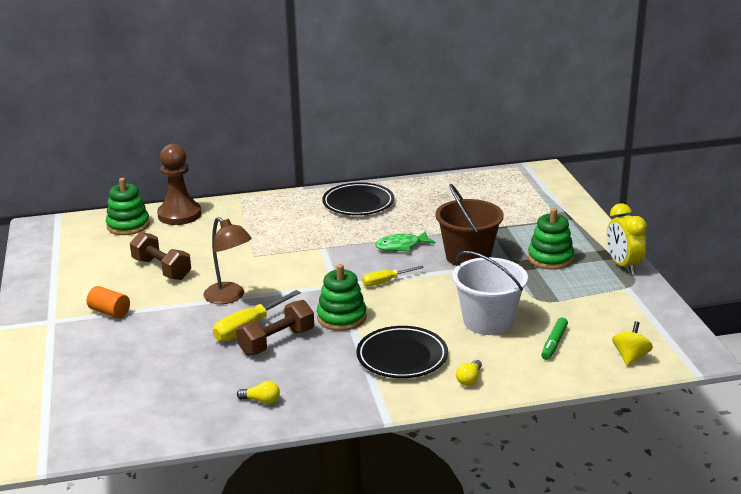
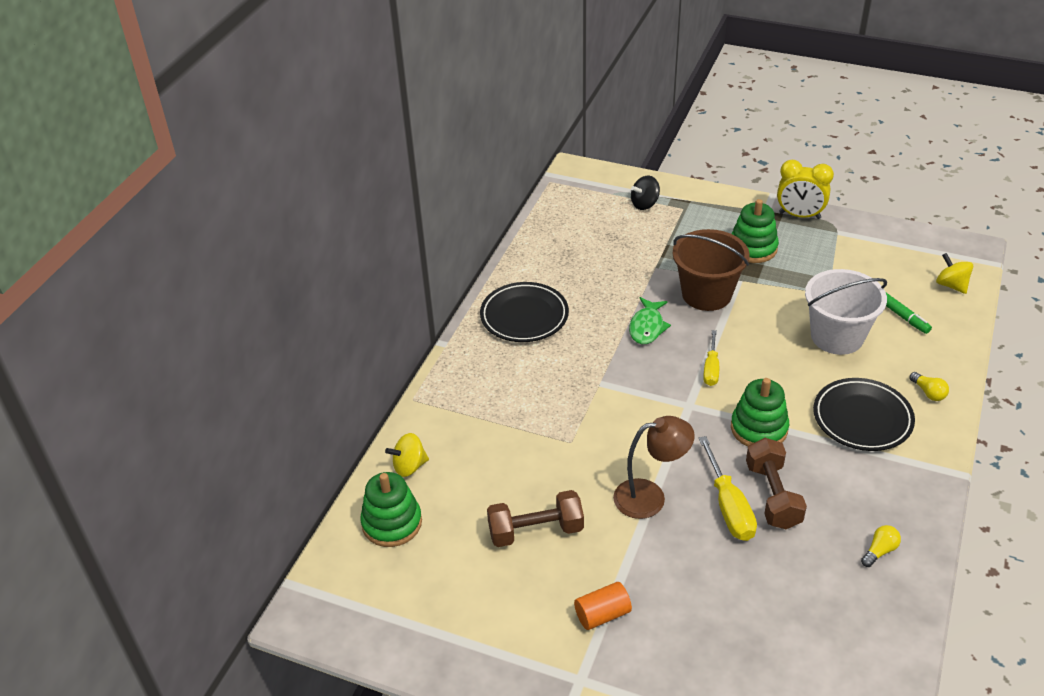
camera: 55 degrees left, 15 degrees up
(179, 215) = (409, 466): brown pawn -> yellow spinning top
(541, 204) = (644, 204): none -> black spinning top

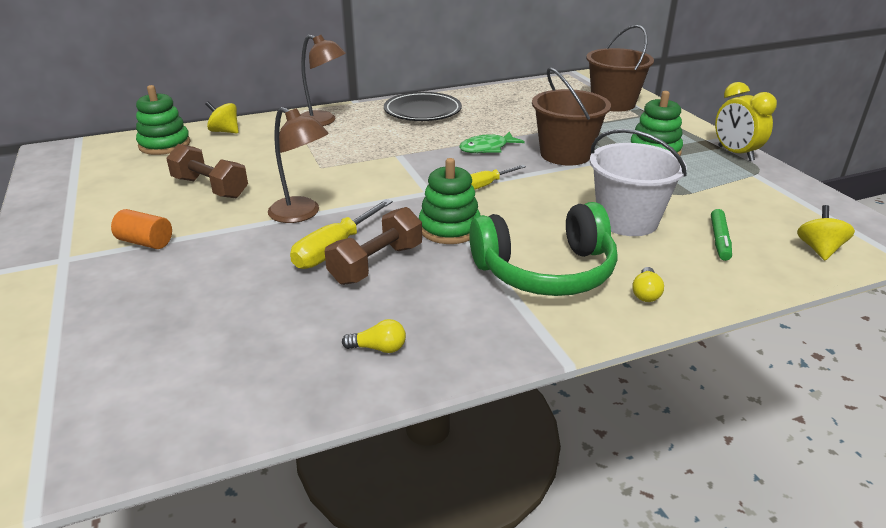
camera: 45 degrees right, 10 degrees down
(468, 389) = (323, 121): none -> brown lamp
(644, 204) = (613, 103): black spinning top -> brown bucket
(862, 418) = (545, 271): black plate -> green headphones

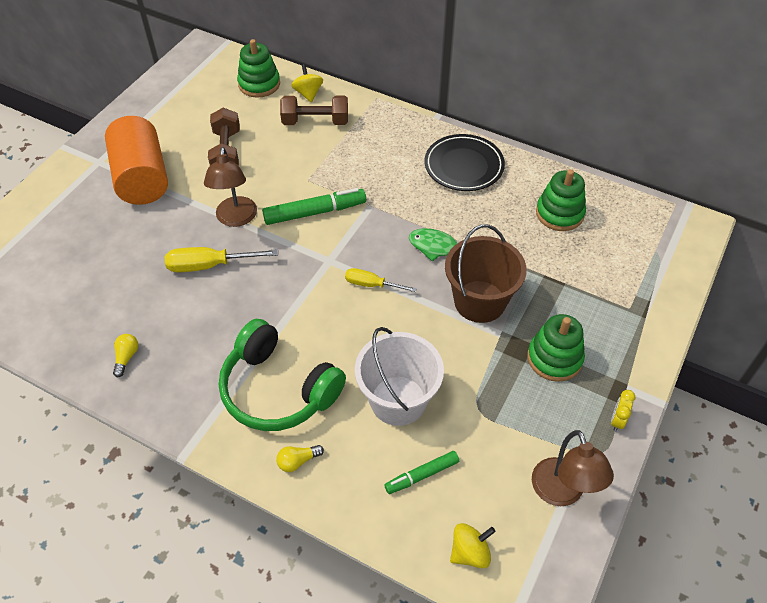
camera: 50 degrees right, 20 degrees up
(145, 242) = (142, 178): orange cylinder -> orange cylinder, size x2.18
(323, 121) = (380, 127): brown lamp -> brown lamp (561, 493)
(363, 178) = (314, 212): none -> green marker
(376, 264) = (210, 297): brown dumbbell -> brown dumbbell (315, 122)
(378, 348) = (126, 357): yellow light bulb -> yellow light bulb turned 135 degrees counterclockwise
(449, 228) = (288, 304): green stacking toy -> green stacking toy (559, 213)
(613, 103) = (637, 275): brown bucket -> none
(735, 153) = (617, 420): yellow clock -> yellow clock, size x0.52

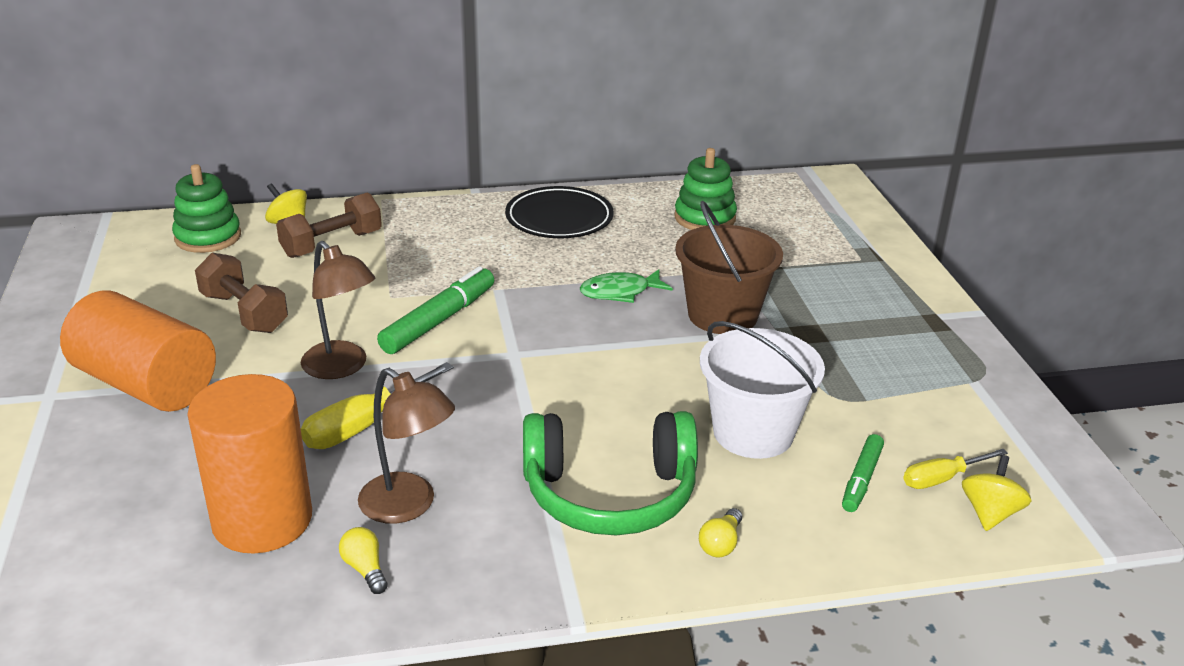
camera: 40 degrees left, 20 degrees down
(113, 298) = (262, 520): none -> orange cylinder
(371, 284) = (591, 352): yellow screwdriver -> yellow screwdriver (941, 479)
(554, 358) = (850, 325): green stacking toy -> none
(561, 493) = (997, 420): brown lamp -> brown lamp (408, 506)
(617, 420) = (965, 343): yellow clock -> none

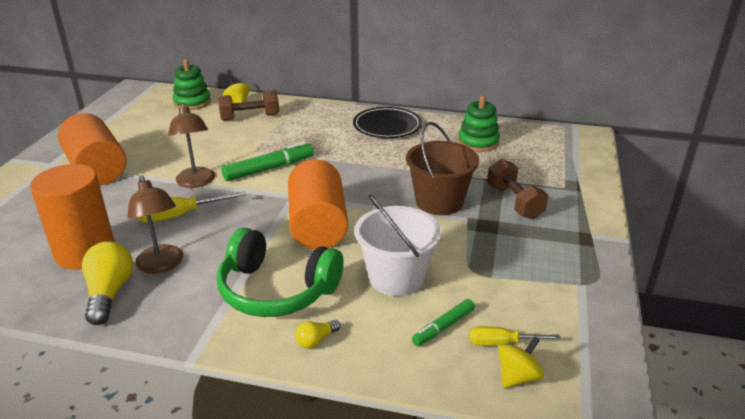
camera: 25 degrees right, 0 degrees up
(244, 313) = (175, 143): brown dumbbell -> brown dumbbell (514, 202)
(365, 569) = (109, 293): yellow light bulb -> yellow light bulb, size x1.98
(587, 388) = (318, 225): none -> orange cylinder
(620, 292) = (386, 175): green fish -> none

